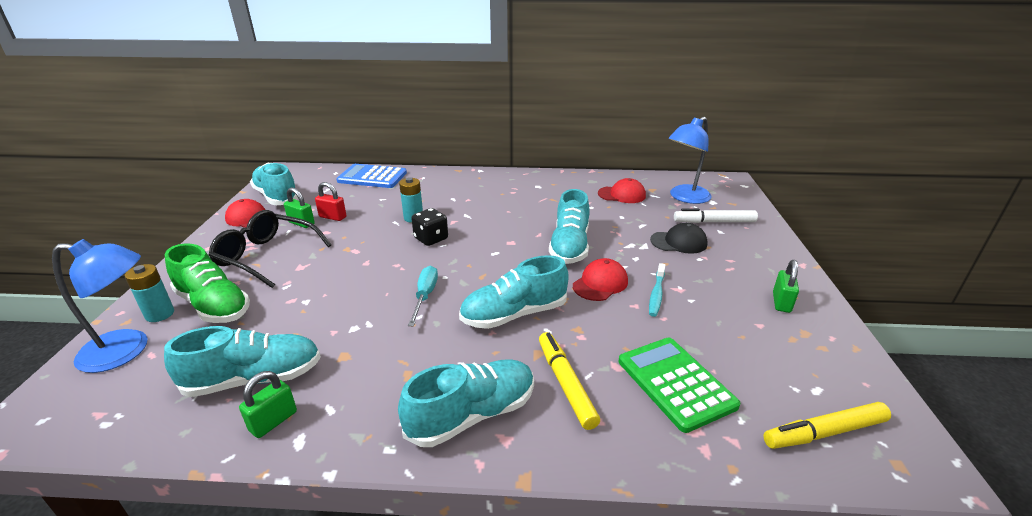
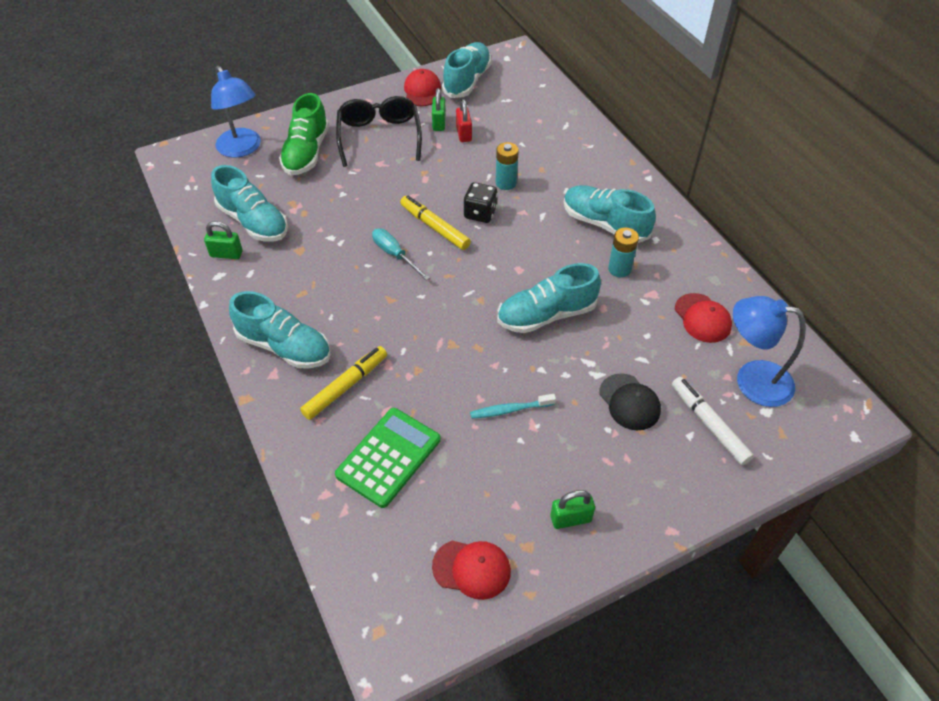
camera: 60 degrees right, 20 degrees up
(160, 314) = (281, 136): turquoise battery -> turquoise battery (619, 269)
(372, 177) = (557, 113): blue calculator -> none
(425, 296) = (395, 255): turquoise screwdriver -> turquoise screwdriver turned 105 degrees counterclockwise
(514, 314) = (408, 320): turquoise shoe -> turquoise shoe (604, 224)
(600, 283) = (497, 361): red cap -> red cap (472, 569)
(824, 432) = (387, 573): yellow marker -> yellow marker (434, 227)

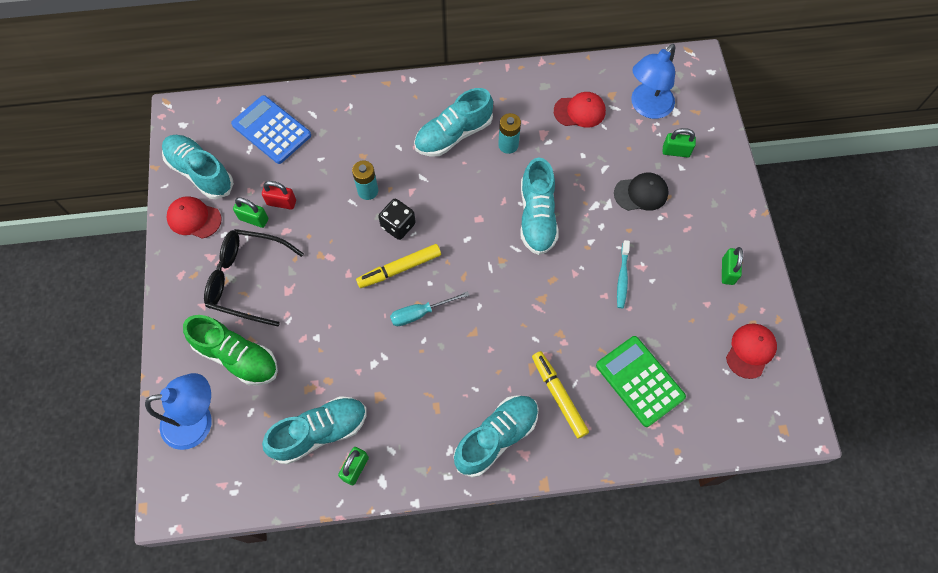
camera: 70 degrees left, 15 degrees up
(533, 106) = (271, 130): none -> blue calculator
(709, 424) = (676, 151): white marker -> green padlock

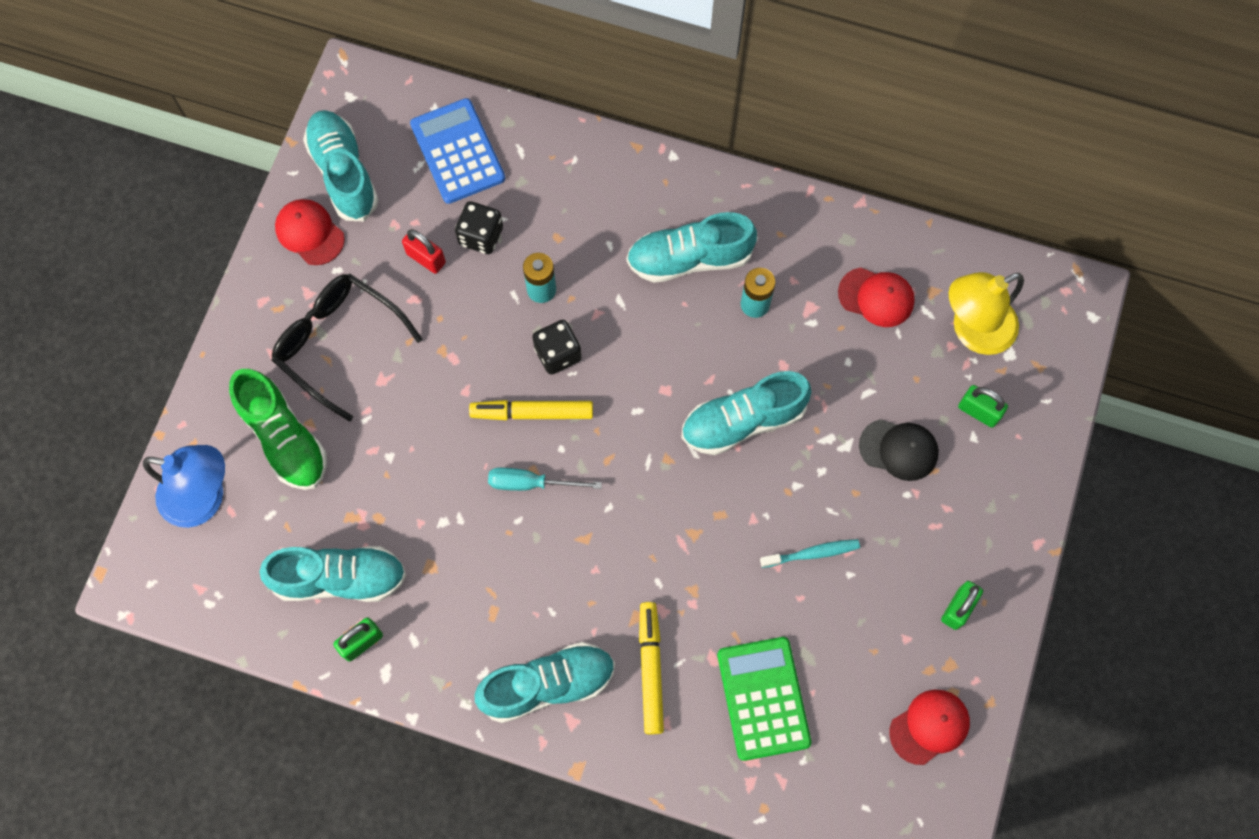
camera: 25 degrees right, 5 degrees up
(254, 219) = (382, 266): green padlock -> none
(312, 174) = (481, 236): none -> black dice
(537, 217) = (743, 421): turquoise shoe -> turquoise shoe turned 45 degrees clockwise
(622, 278) = (812, 553): turquoise toothbrush -> turquoise toothbrush turned 135 degrees counterclockwise
(647, 107) = (972, 331): blue lamp -> yellow lamp

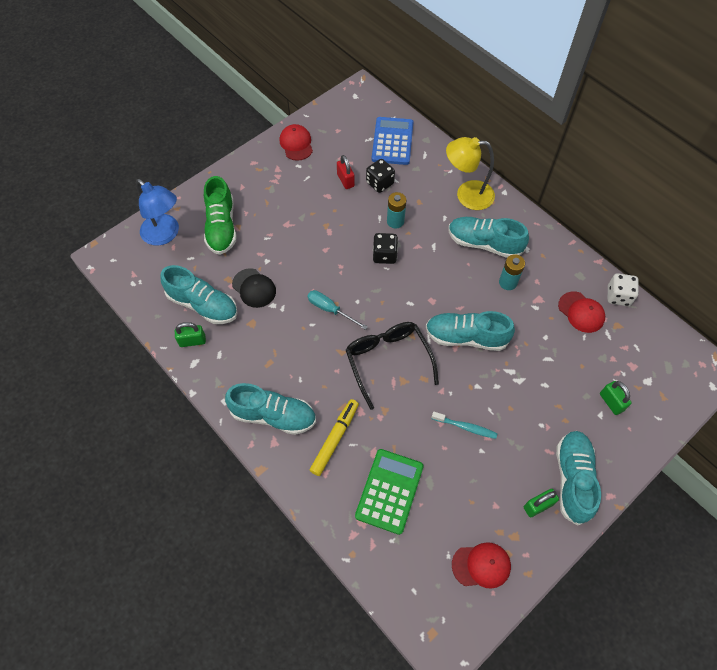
camera: 30 degrees right, 10 degrees down
(338, 343) = (277, 197): black glasses -> black glasses (388, 361)
(344, 173) = (330, 126): turquoise shoe -> turquoise shoe (573, 479)
(532, 413) = (353, 276): yellow marker -> none
(899, 449) = (550, 398): black cap -> black cap (254, 288)
(913, 245) = (618, 296): none -> white dice
(972, 331) = (631, 357): yellow lamp -> yellow lamp (467, 195)

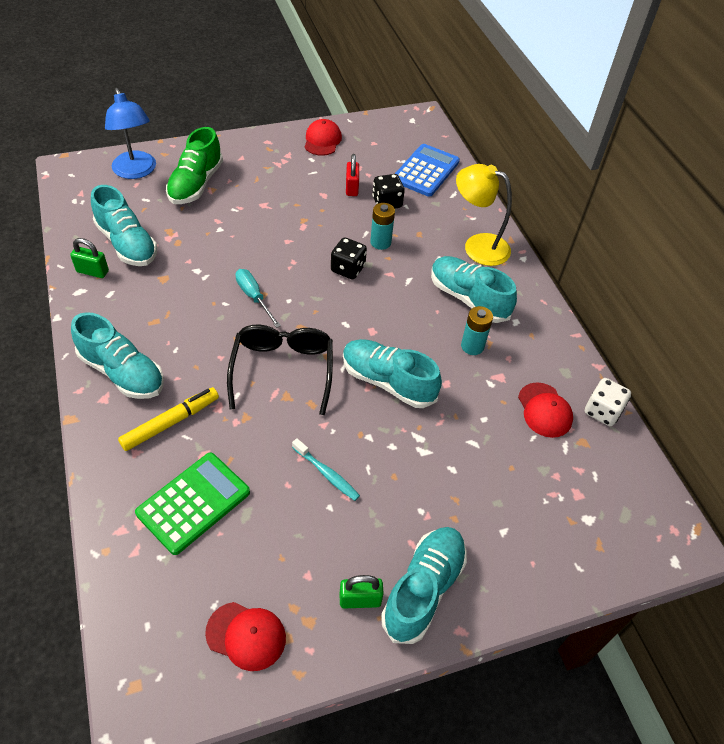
camera: 20 degrees right, 10 degrees down
(254, 288) = (189, 248): black cap -> none
(611, 402) = (525, 523): green padlock -> none

